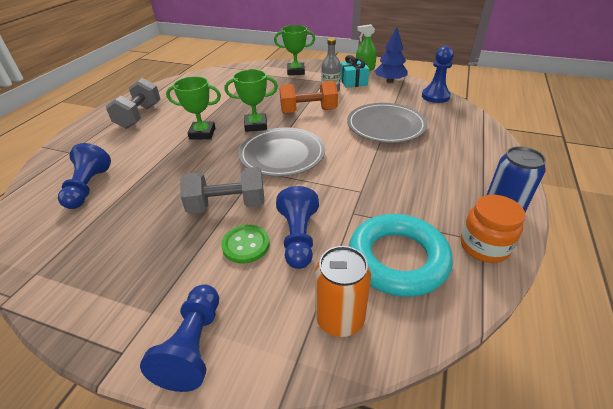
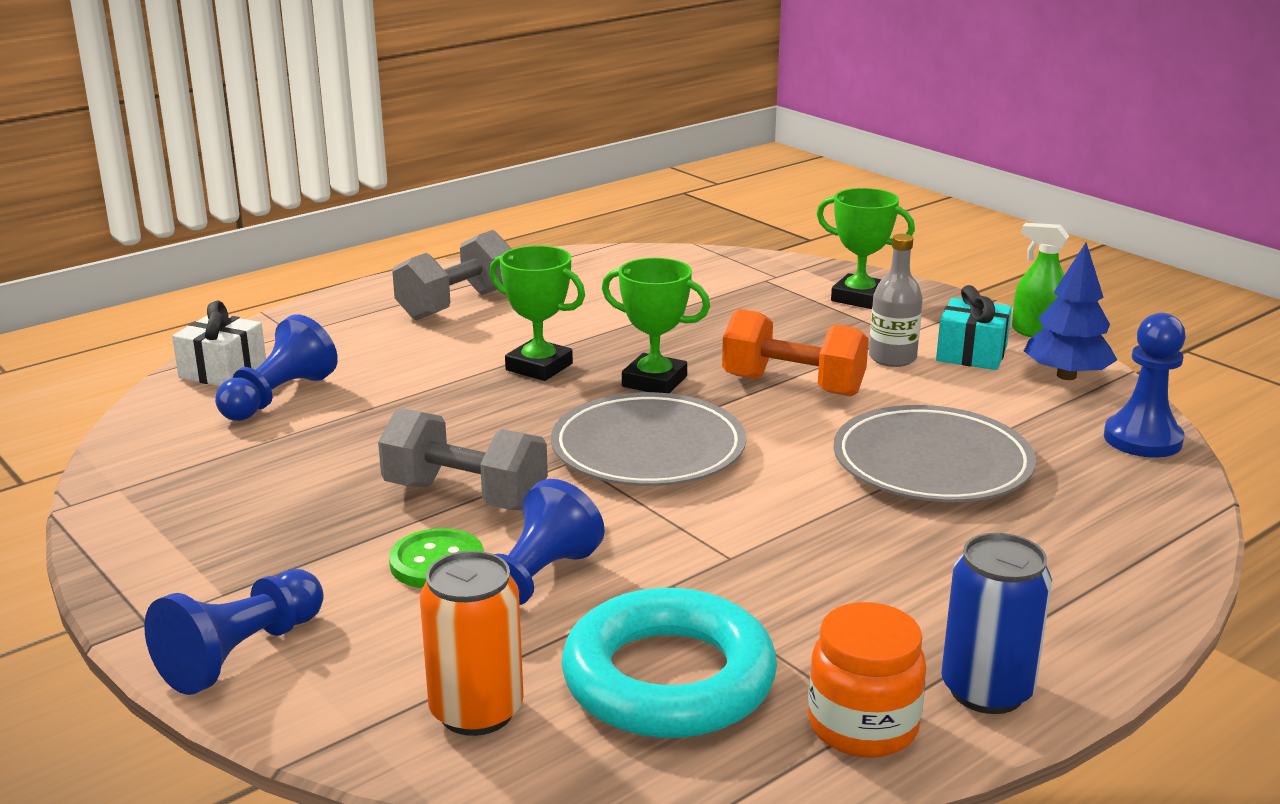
camera: 30 degrees right, 15 degrees down
(45, 183) = (223, 371): none -> white gift

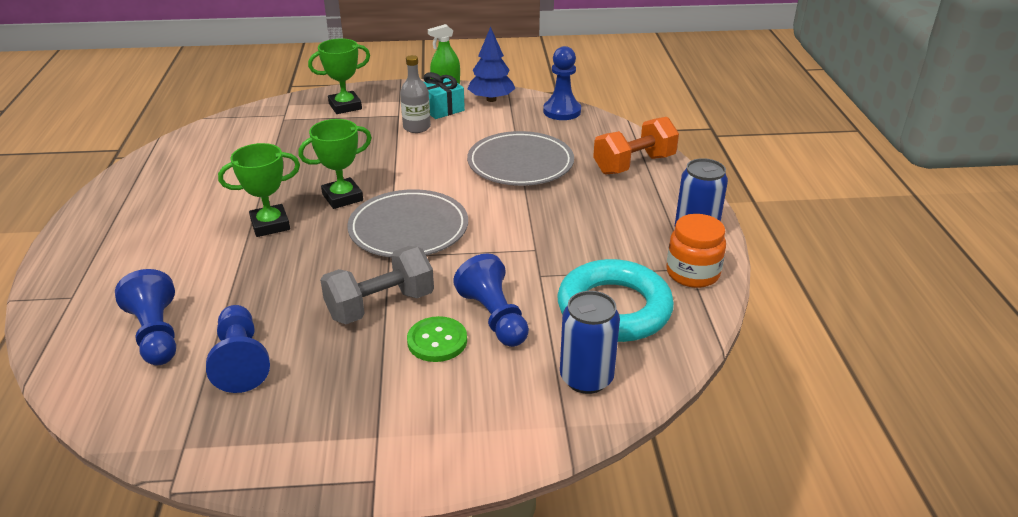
camera: 55 degrees left, 10 degrees up
(223, 371) = (78, 346): white gift -> none
(241, 653) = (451, 448): blue pawn -> blue pawn (241, 361)
(457, 304) = (142, 221): grey dumbbell -> none
(476, 711) = (586, 378): orange can -> blue can
(793, 386) = (405, 163): orange dumbbell -> orange dumbbell (634, 164)

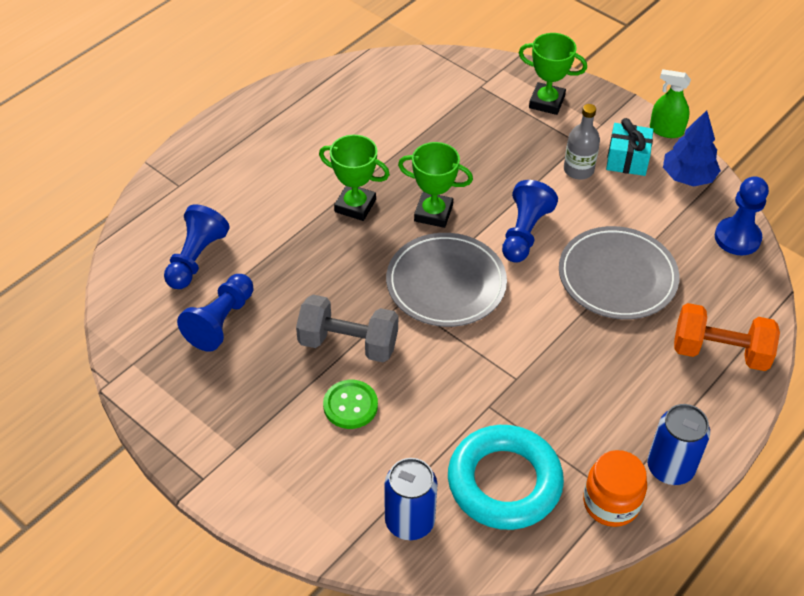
camera: 45 degrees right, 15 degrees up
(494, 317) = (410, 417): blue pawn -> blue pawn (524, 233)

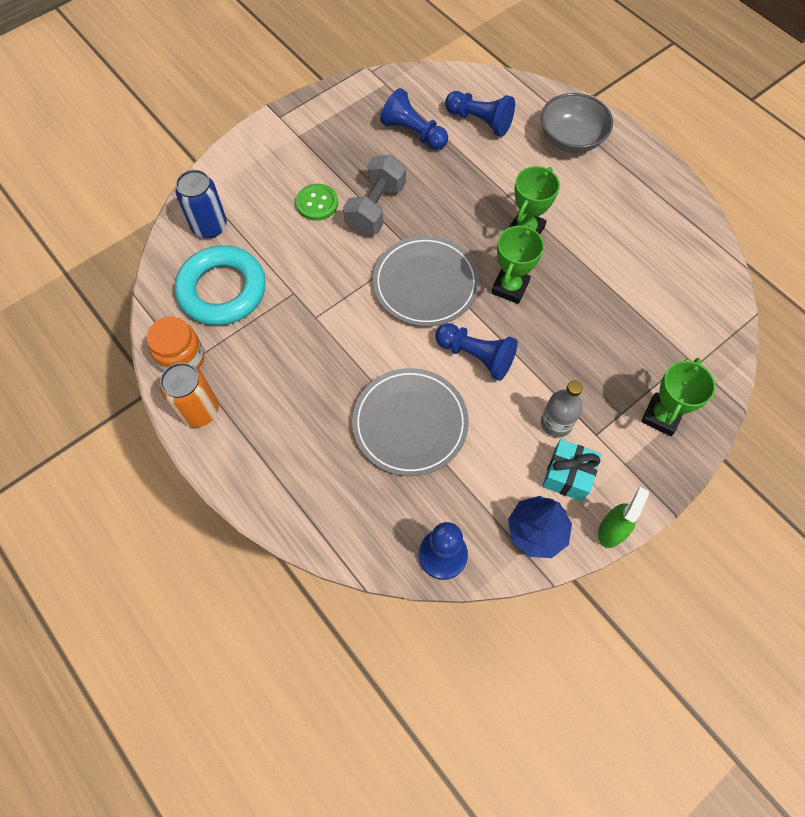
camera: 100 degrees right, 15 degrees up
(217, 176) = (571, 139): none -> grey bowl
(670, 468) = (199, 410): blue can -> orange can
(720, 352) = (304, 489): orange dumbbell -> none

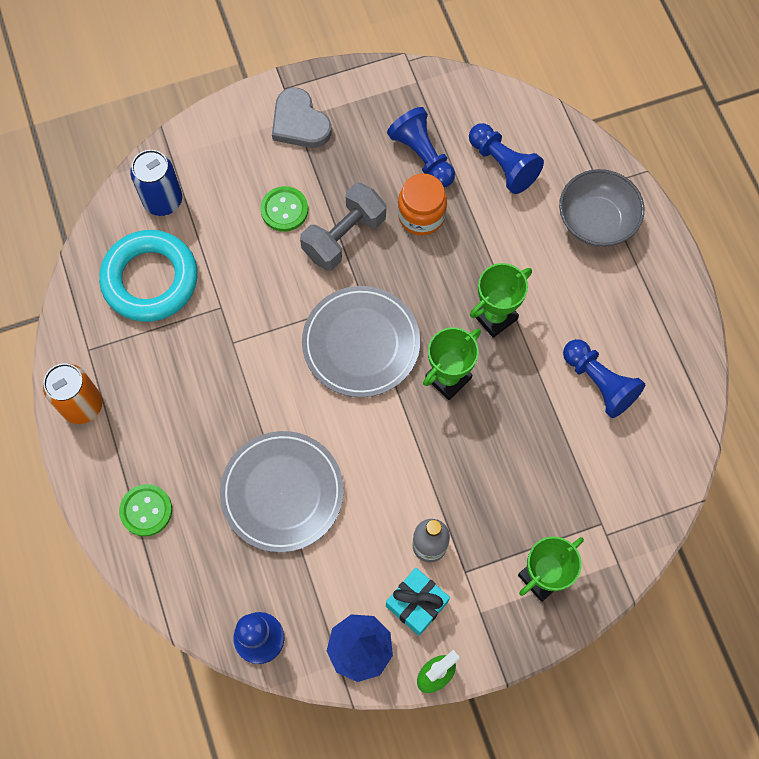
camera: 20 degrees right, 5 degrees up
(182, 358) = (85, 343): orange jar -> orange jar (421, 215)
(293, 480) = (146, 510): none -> green button
(302, 137) = (299, 123): none -> grey heart
(476, 356) = (379, 443): blue pawn -> blue pawn (599, 383)

